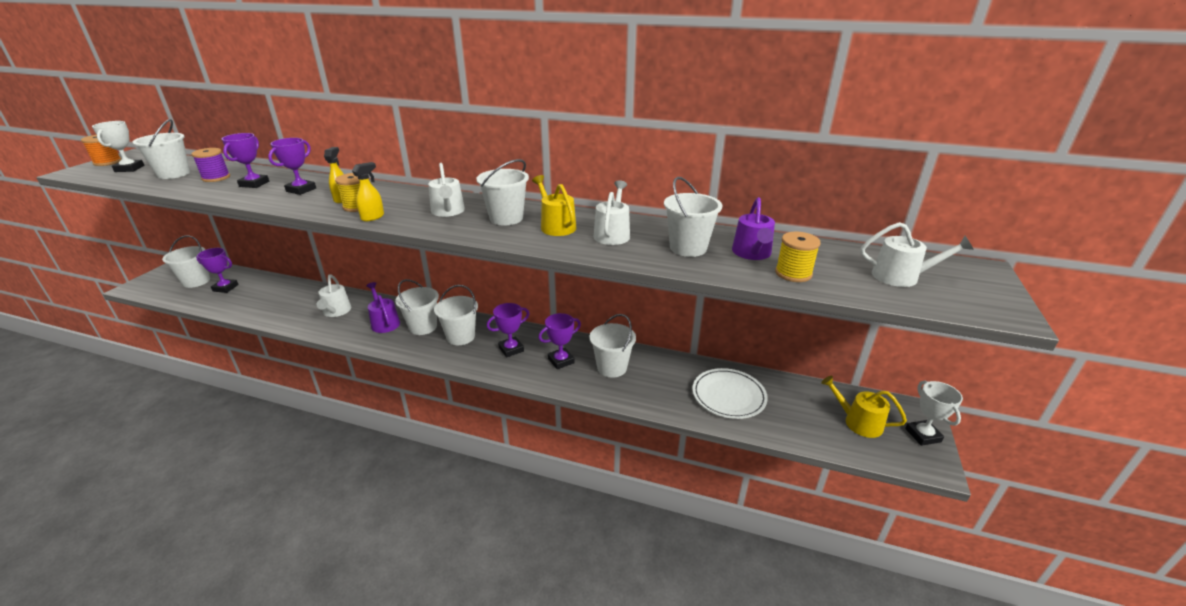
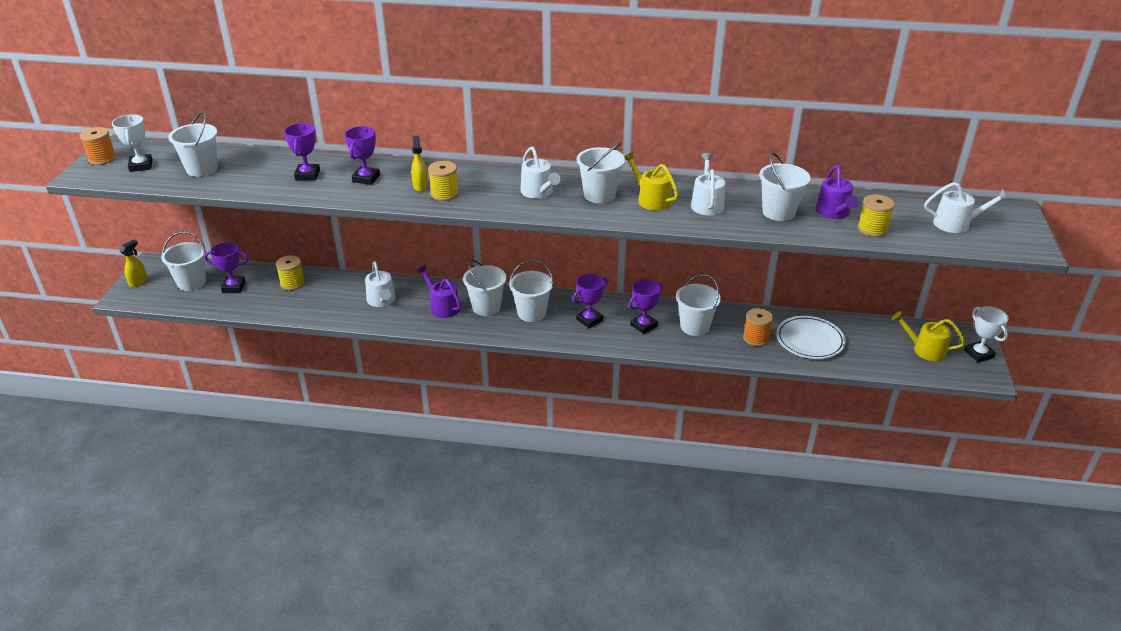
camera: 10 degrees left, 5 degrees up
(216, 178) = (256, 170): purple spool -> none
(274, 290) = (292, 283): none -> yellow spool
(373, 217) = (471, 205): yellow spray bottle -> yellow spray bottle (138, 282)
(671, 387) = (756, 338): none -> orange spool

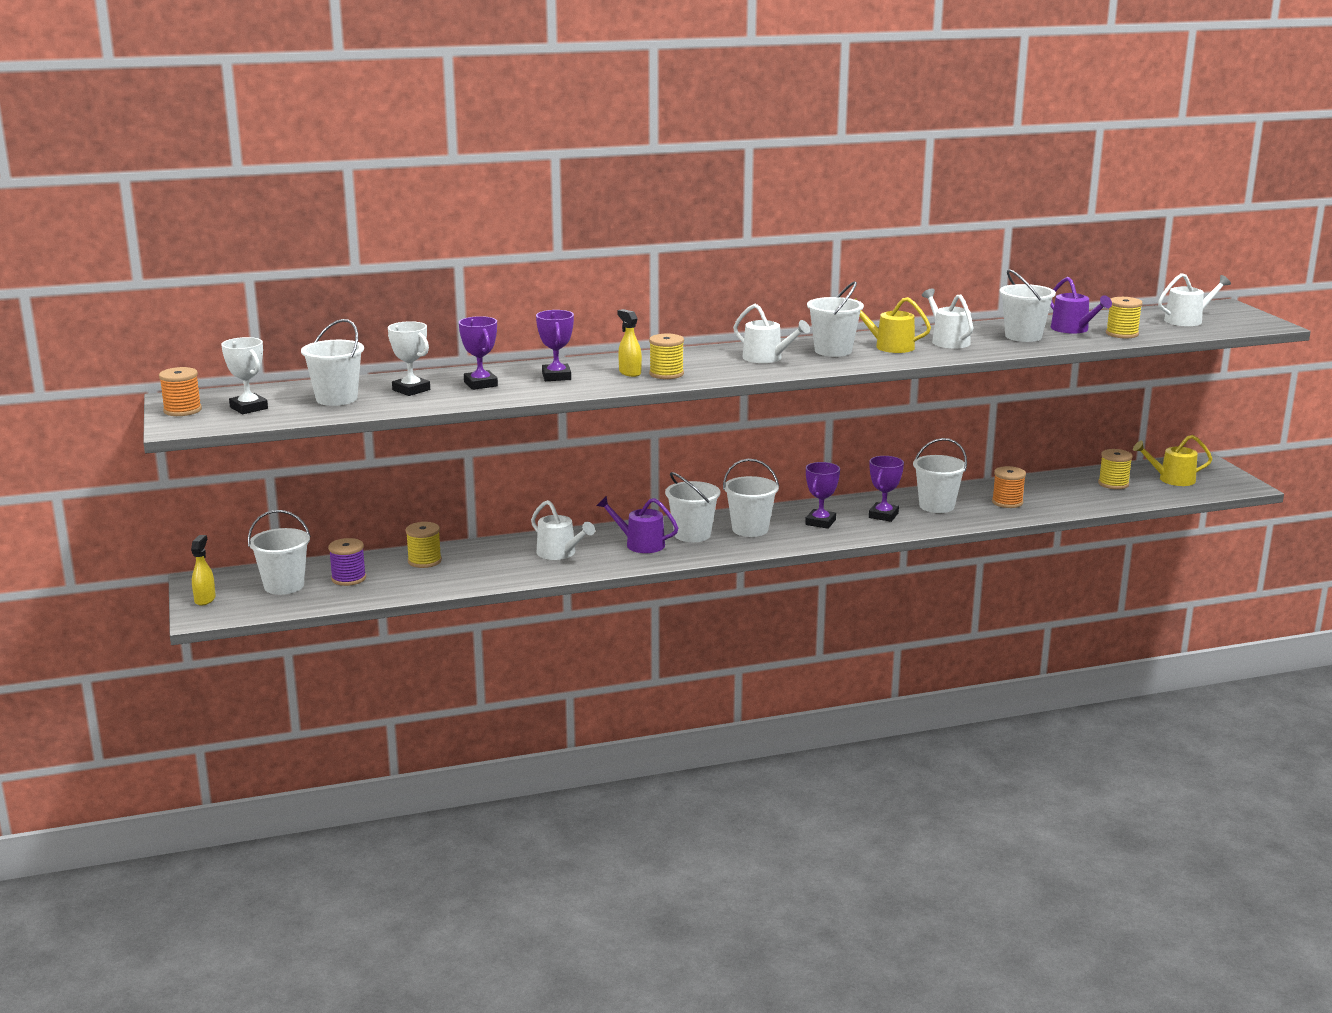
camera: 25 degrees left, 15 degrees down
(233, 287) = (348, 578): purple trophy -> purple spool
(810, 340) = (1060, 493): white plate -> none
(867, 341) = (1113, 484): none -> yellow spool
(978, 354) = (1221, 473): white trophy -> white trophy (411, 390)

